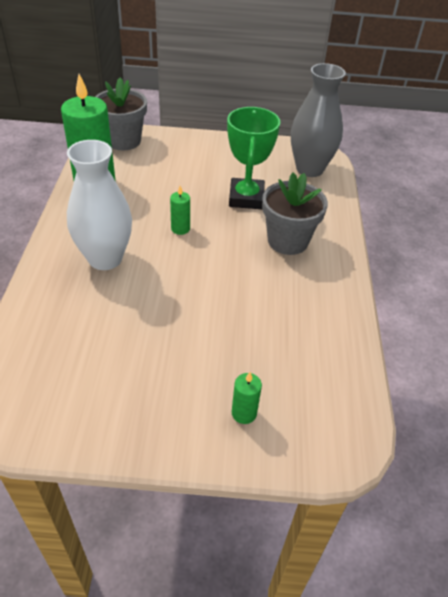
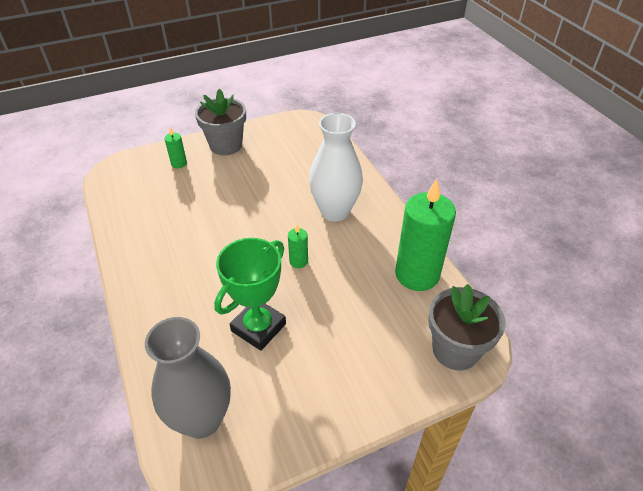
camera: 155 degrees right, 0 degrees up
(246, 198) = (258, 327): green trophy -> green trophy turned 60 degrees clockwise
(287, 241) = (193, 291): grey flower pot -> grey flower pot (226, 145)

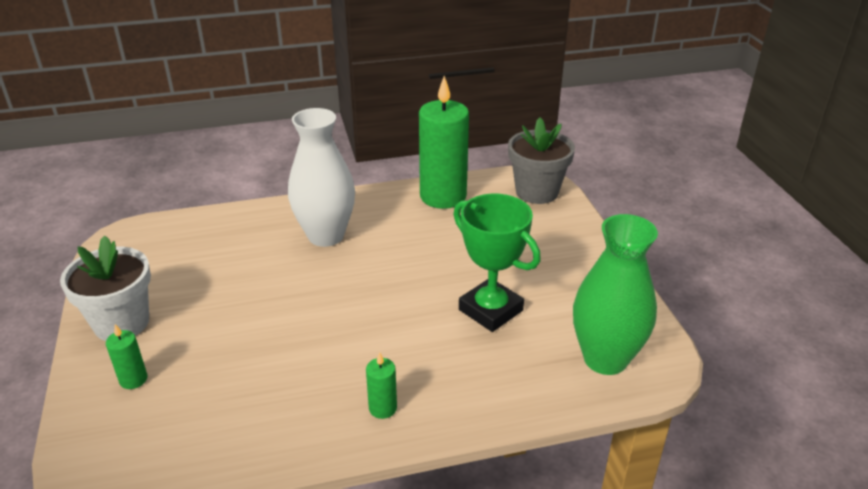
camera: 80 degrees left, 10 degrees down
(202, 419) = (605, 359): grey vase -> green vase
(226, 145) = (121, 323): grey flower pot -> white flower pot
(298, 261) = (399, 272): green candle -> green candle (382, 408)

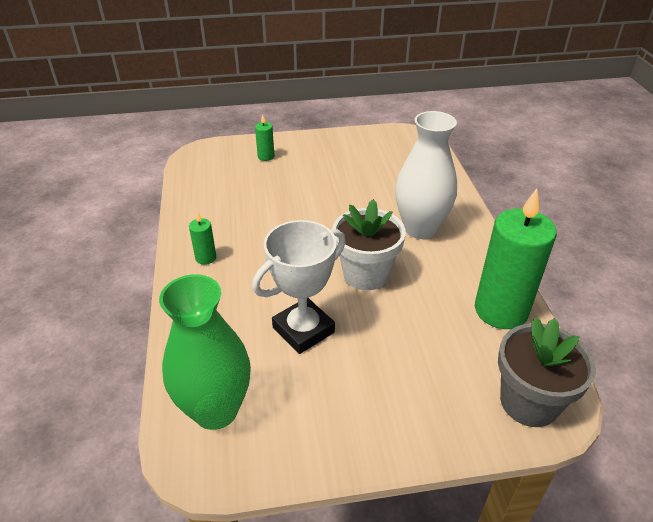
camera: 95 degrees right, 5 degrees up
(121, 323) = (319, 146): white flower pot -> white flower pot (366, 274)
(490, 310) = (303, 330): green trophy -> white trophy

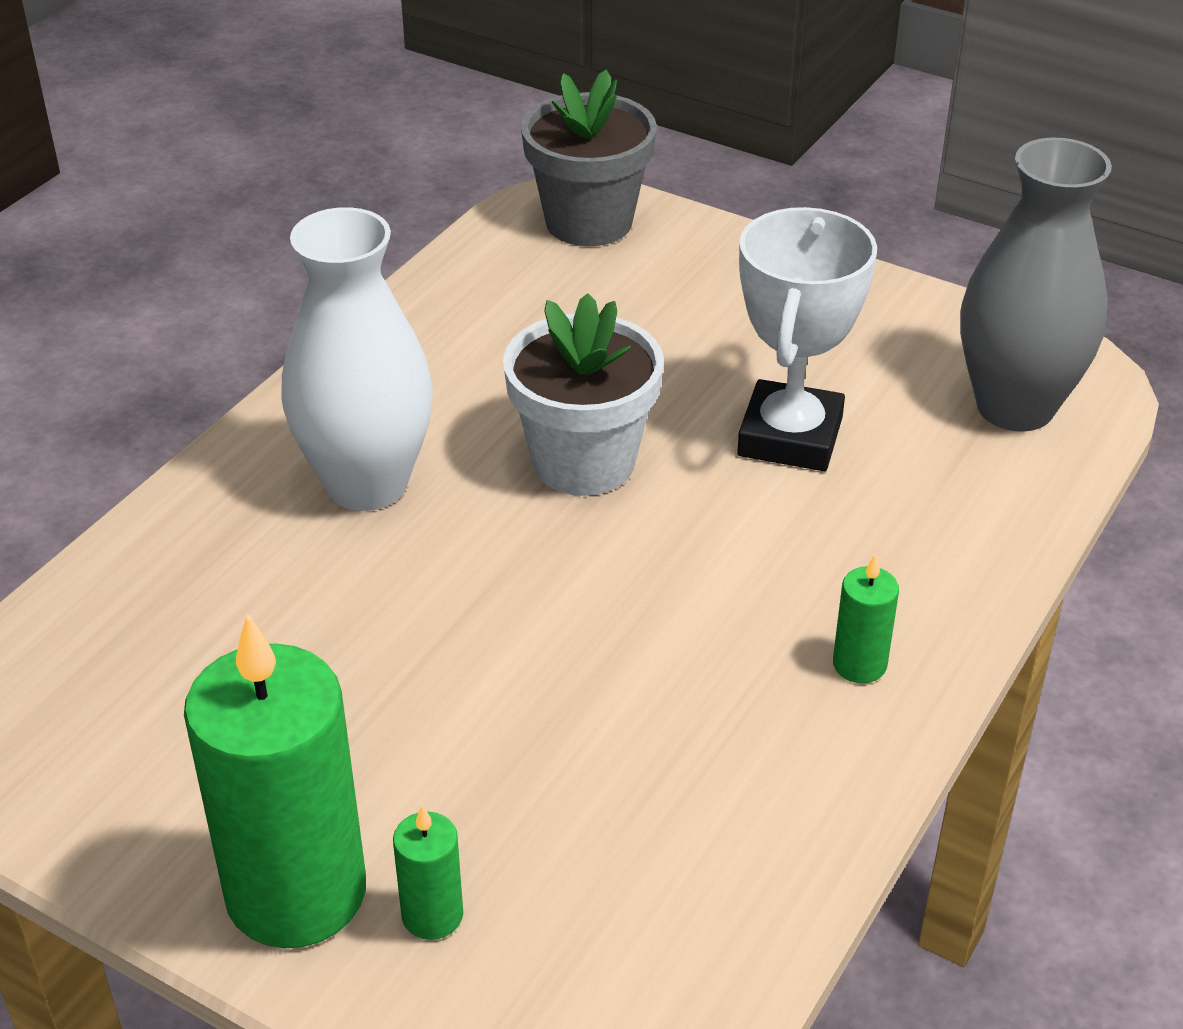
camera: 140 degrees left, 0 degrees up
(216, 410) = (1015, 407): green vase -> grey vase
(303, 330) = (790, 437): white trophy -> white trophy turned 75 degrees counterclockwise
(501, 310) = (457, 308): green candle -> green candle (296, 892)

